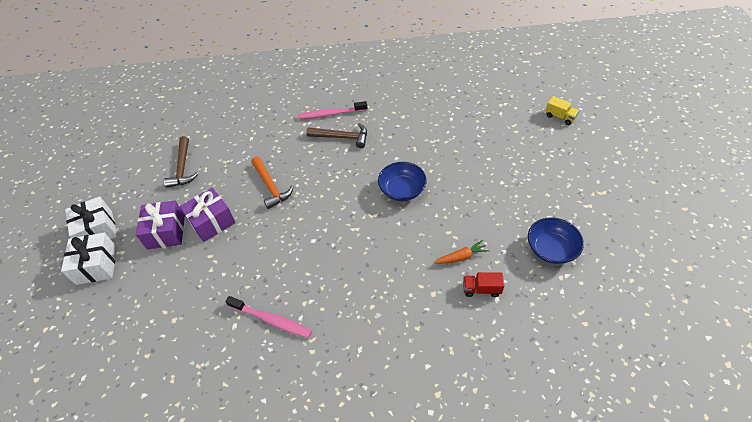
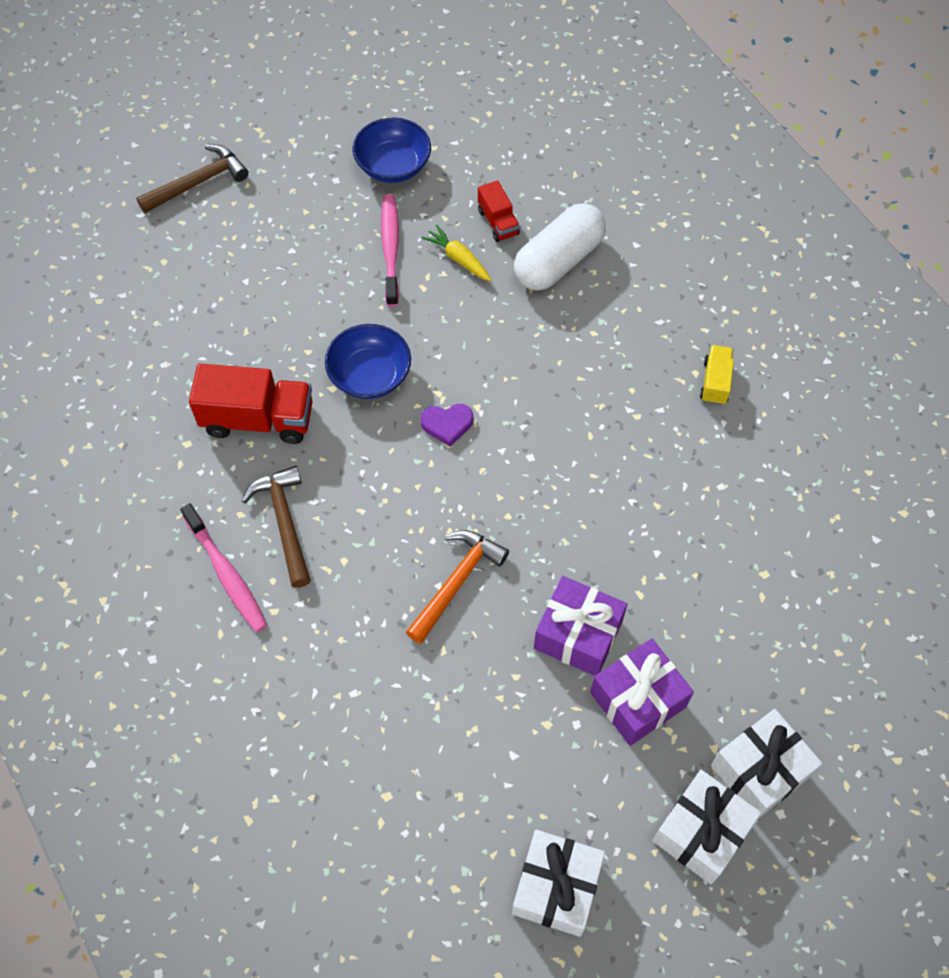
camera: 120 degrees left, 10 degrees up
(127, 173) = (556, 888): none -> white gift
(183, 167) = (489, 779): brown hammer -> brown hammer (198, 182)
(271, 320) = (685, 443): pink toothbrush -> pink toothbrush (390, 249)
(354, 212) = (447, 424): none -> purple heart
(401, 142) = (258, 419): none -> red truck
(435, 311) = (558, 261): none -> white capsule
(461, 257) = (458, 258): orange carrot -> yellow carrot
(560, 117) = (104, 211): yellow truck -> yellow truck (715, 382)

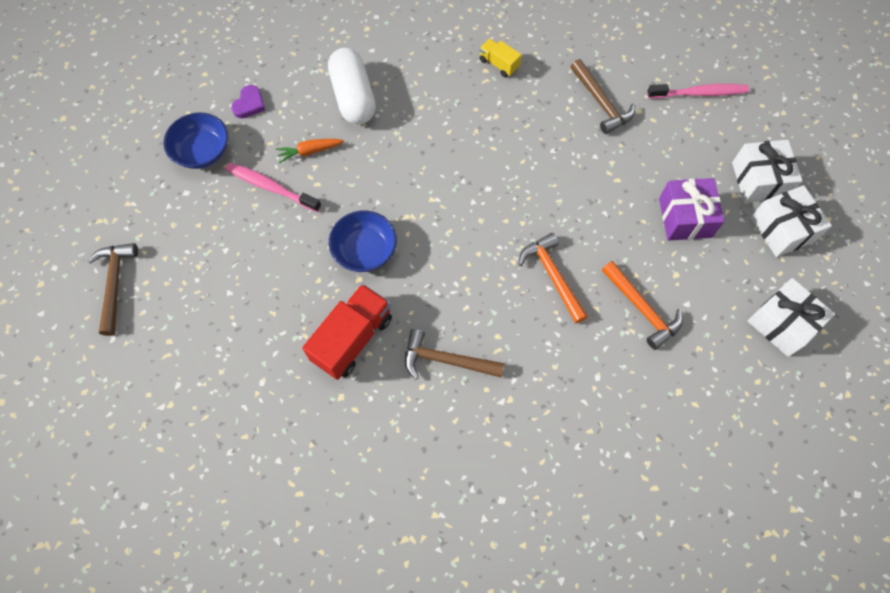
camera: 60 degrees left, 5 degrees up
(226, 574) = (463, 417): pink toothbrush -> pink toothbrush (699, 93)
(447, 424) = (434, 223): purple heart -> purple heart (249, 104)
(458, 258) = (309, 152): yellow carrot -> orange carrot
(473, 704) = (642, 309): none -> orange hammer
(498, 222) = (298, 114): red truck -> none
(578, 635) = (626, 227): purple gift -> none
(743, 522) = (601, 102): none -> brown hammer

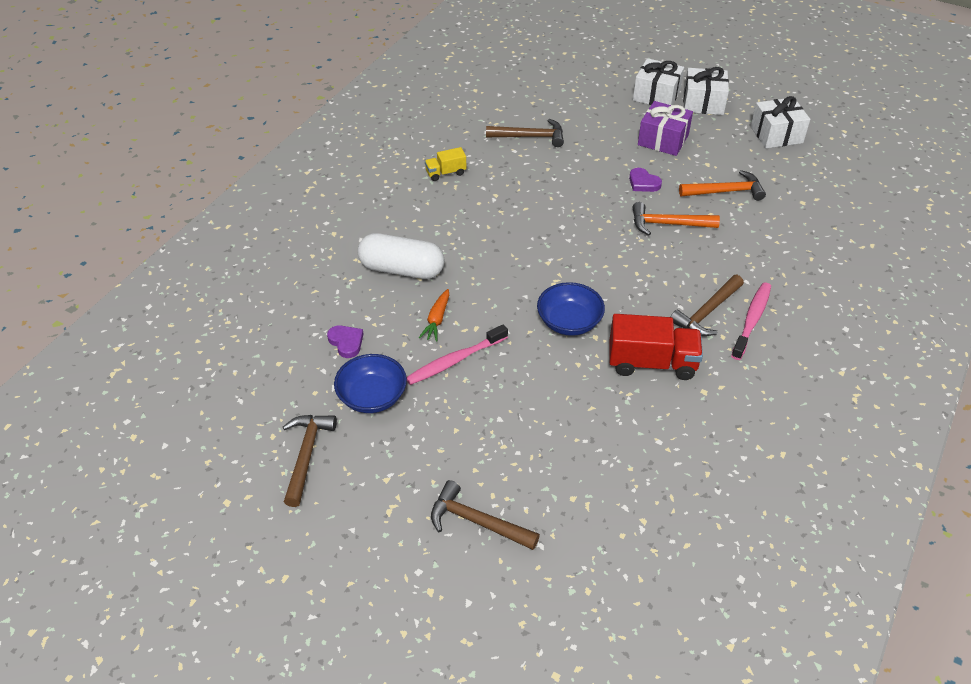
camera: 60 degrees left, 20 degrees down
(125, 141) = (306, 455): none -> brown hammer
(352, 339) = (652, 363): red truck -> red truck turned 120 degrees clockwise
(601, 228) = (643, 183): none -> purple heart
(699, 93) = (562, 89): pink toothbrush -> pink toothbrush (752, 320)

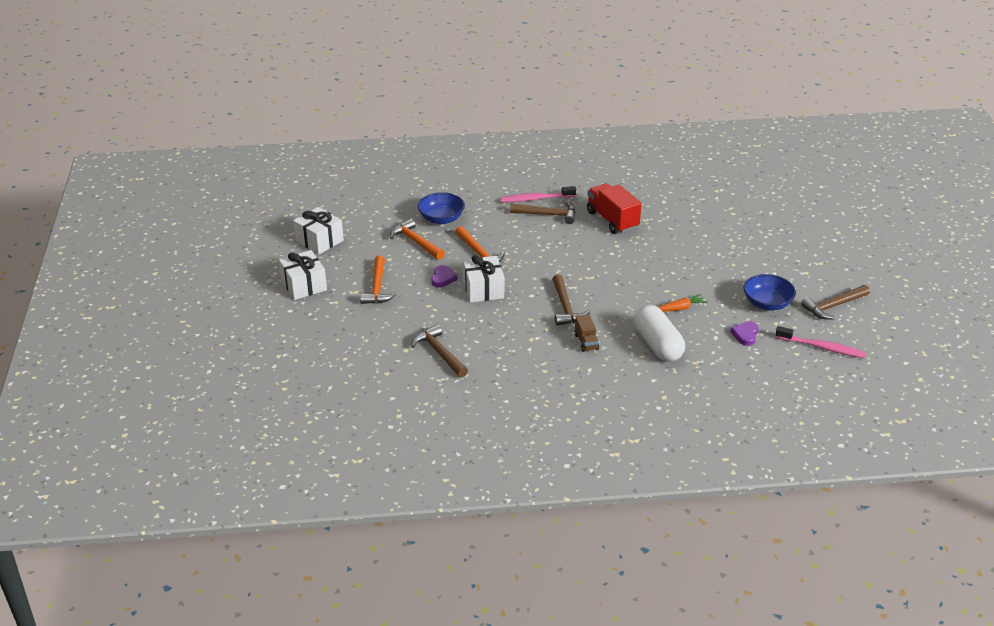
camera: 125 degrees left, 10 degrees down
(445, 173) = (533, 375): yellow truck -> none
(455, 360) = (701, 286): pink toothbrush -> pink toothbrush (822, 347)
(456, 225) = (586, 342): none -> brown truck
(477, 522) = (786, 234): brown hammer -> brown hammer (565, 307)
(569, 322) = (617, 258): blue bowl -> blue bowl (441, 219)
(656, 95) = (313, 311): white gift -> white gift (483, 289)
(663, 140) = (377, 287): purple gift -> orange hammer

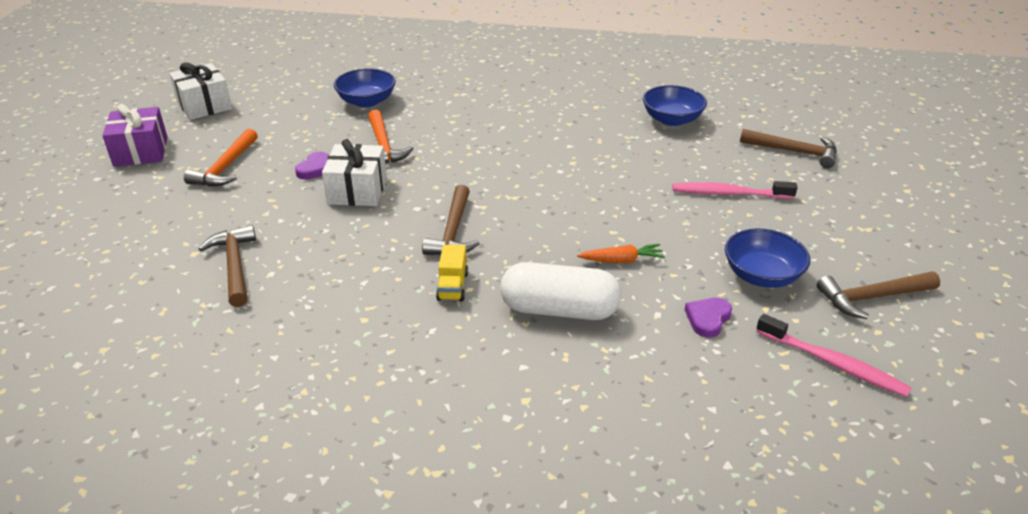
camera: 15 degrees right, 0 degrees up
(304, 285) = (141, 151): white gift -> purple gift
(416, 242) = (316, 122): orange hammer -> none
(536, 199) = (498, 95): pink toothbrush -> pink toothbrush (729, 194)
(547, 215) = (501, 114): brown hammer -> brown hammer (794, 152)
(586, 342) = (452, 286): brown truck -> yellow truck
(612, 220) = (583, 131): red truck -> none
(658, 345) = (559, 310): white capsule -> white capsule turned 75 degrees counterclockwise
(669, 201) = (672, 119): none -> blue bowl

